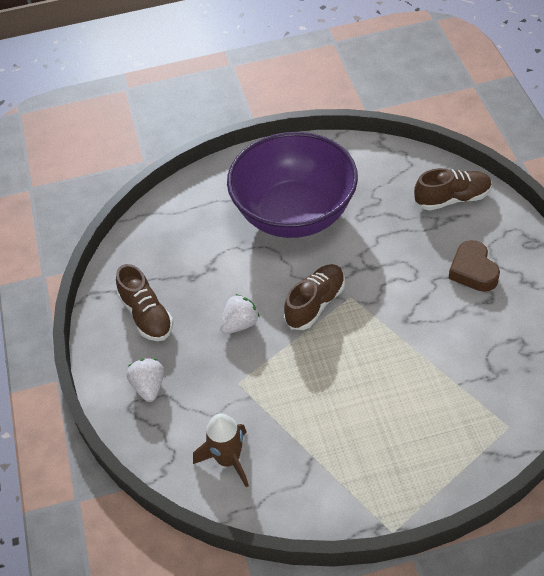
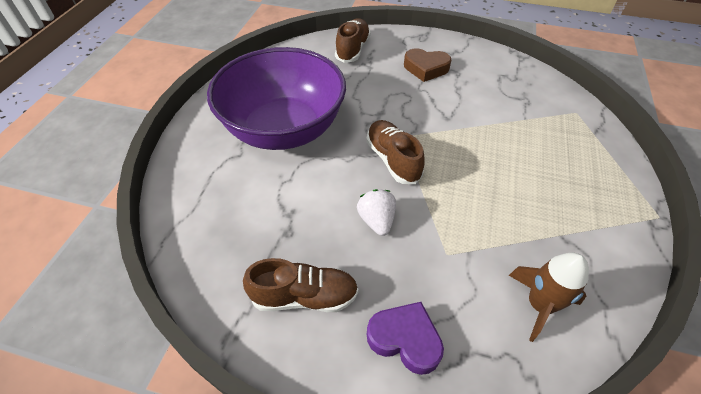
camera: 65 degrees left, 0 degrees up
(149, 387) = (405, 339): white strawberry -> purple heart

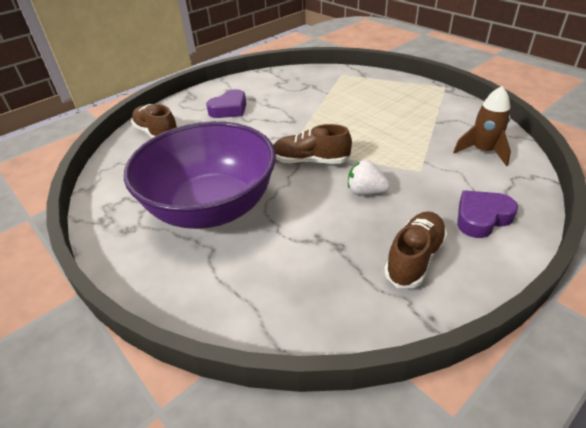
camera: 55 degrees left, 10 degrees down
(426, 68) = (229, 109): brown heart -> purple heart

